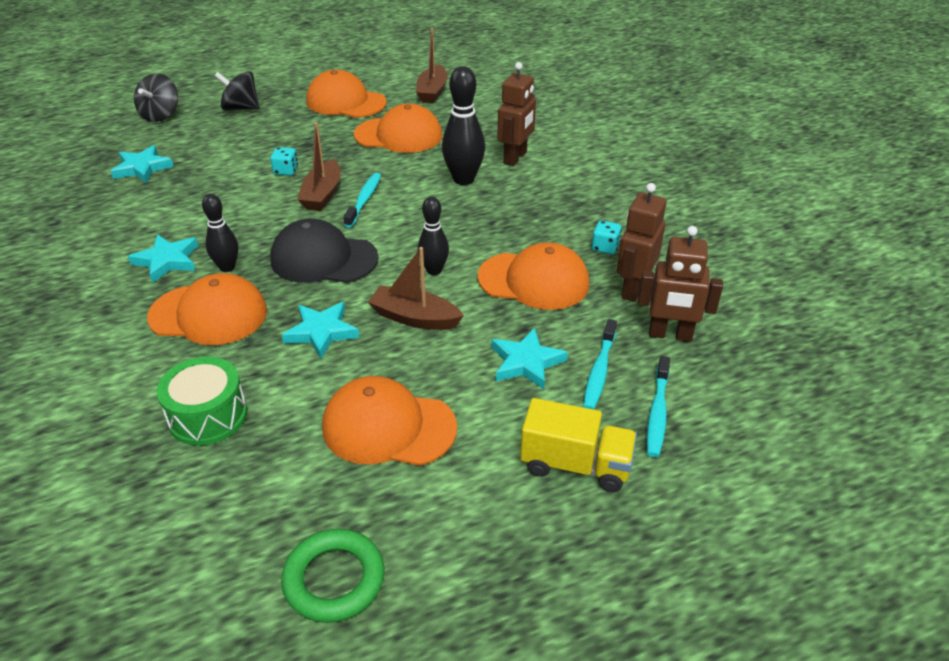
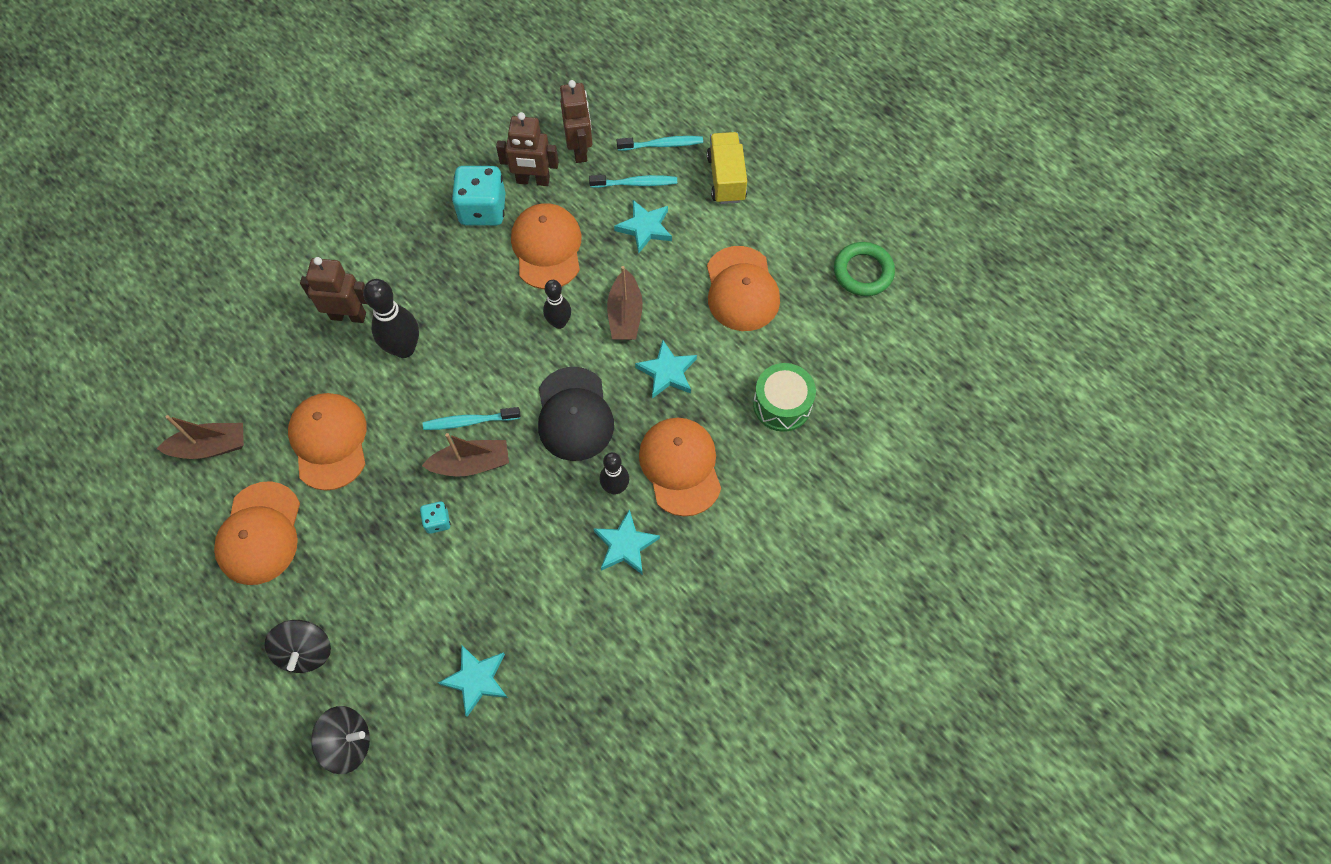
camera: 110 degrees left, 25 degrees up
(605, 247) = (483, 210): turquoise dice -> turquoise dice, size x2.11

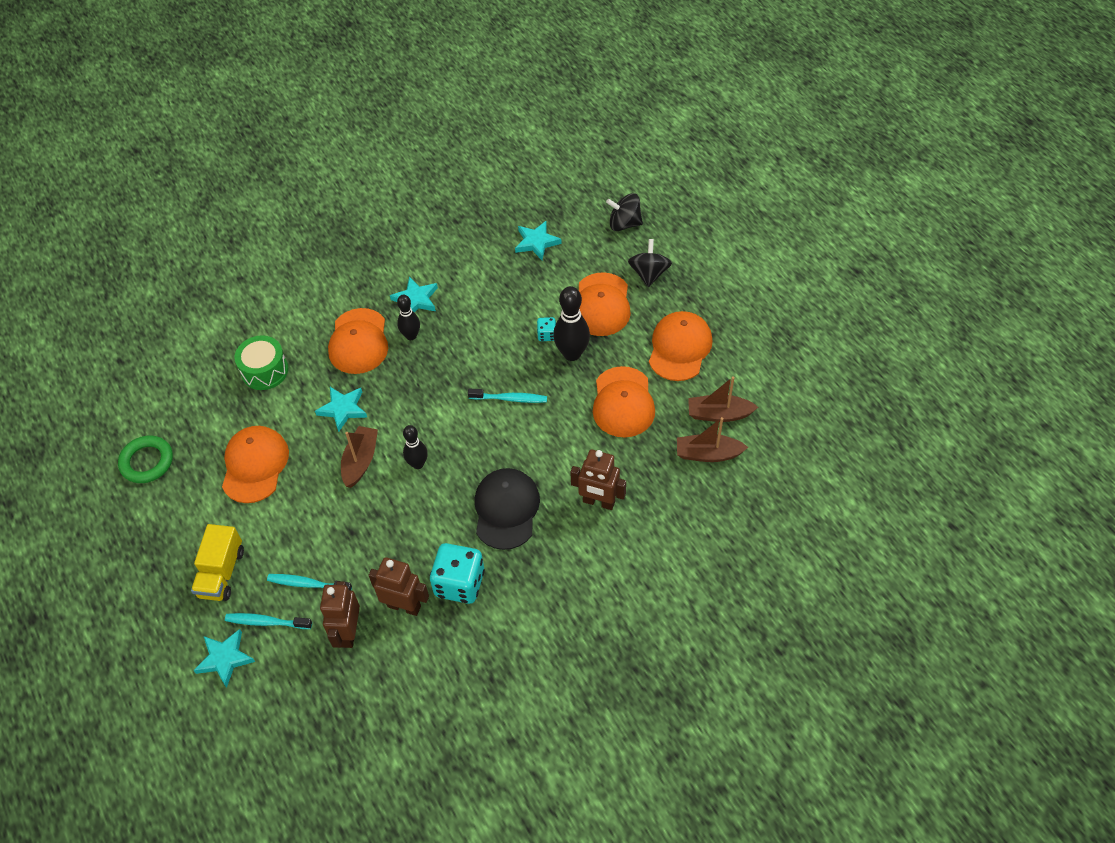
camera: 165 degrees left, 10 degrees down
(404, 348) = (553, 465): black bowling pin -> black bowling pin (572, 354)
(471, 464) = (514, 368): brown boat -> brown boat (708, 454)
(547, 248) = (409, 533): orange cap -> orange cap (601, 305)
(574, 414) = (426, 390): black cap -> black cap (506, 509)
(645, 228) = (315, 537): turquoise star -> turquoise star (225, 658)

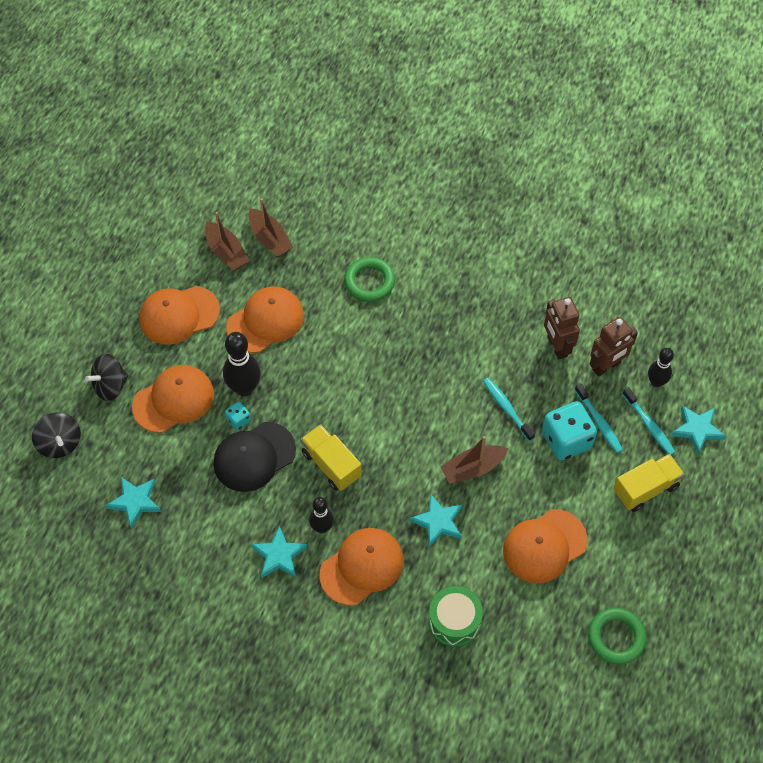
camera: 130 degrees left, 5 degrees up
(418, 464) = (440, 425): black bowling pin -> black bowling pin (656, 382)
(454, 371) = (331, 465): none -> yellow truck
(459, 583) = (509, 324): turquoise dice -> turquoise dice (566, 440)
(506, 509) = (426, 336): black cap -> black cap (254, 457)
(510, 399) = (326, 403): turquoise toothbrush -> turquoise toothbrush (507, 408)
(598, 502) = (369, 282): brown robot -> green ring

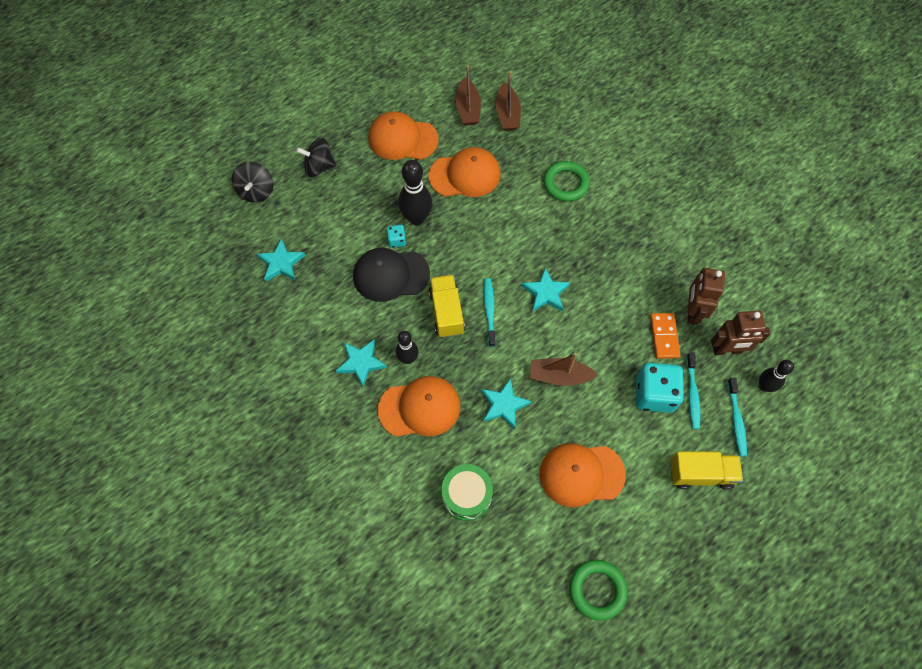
camera: 30 degrees right, 5 degrees up
(173, 400) = (358, 201): orange cap -> none
(507, 408) = (618, 341): turquoise toothbrush -> turquoise toothbrush (489, 311)
(545, 382) = (664, 336): none -> orange domino
(697, 429) = (779, 447): turquoise star -> turquoise star (545, 292)

